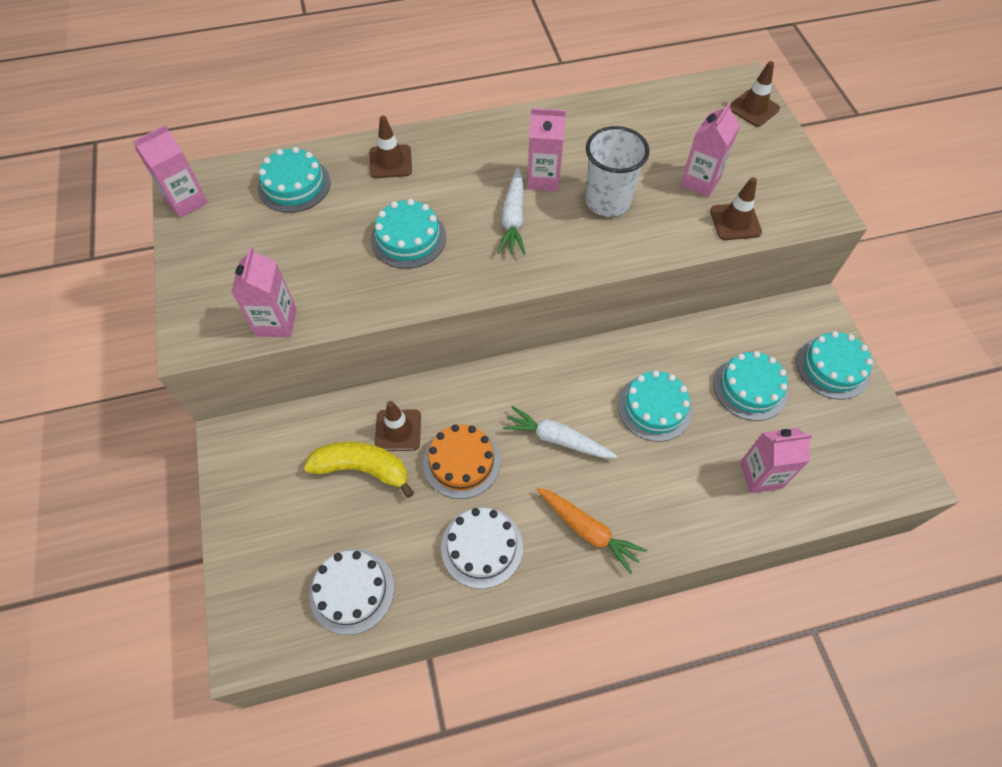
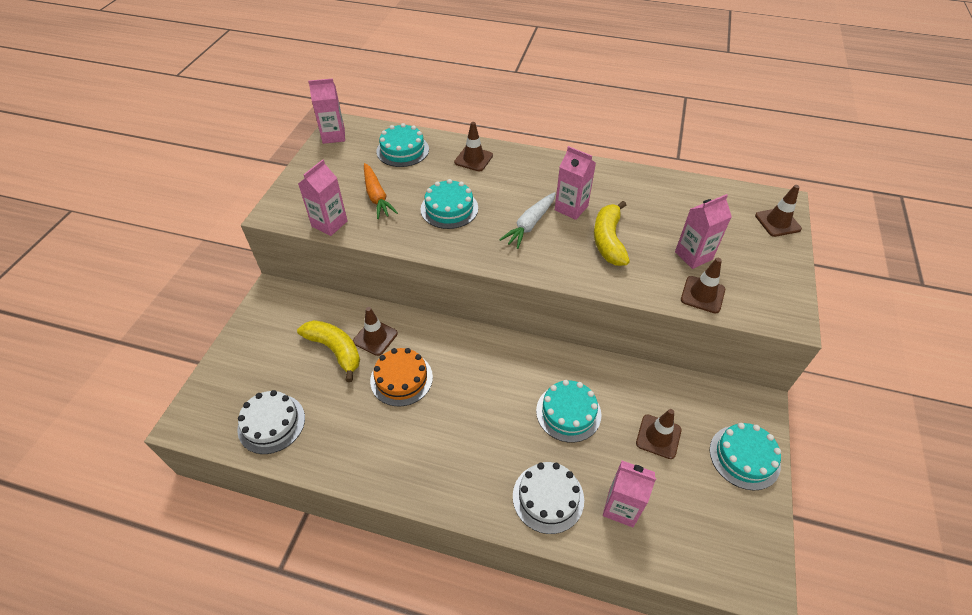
camera: 30 degrees right, 10 degrees down
(482, 547) = (373, 442): white cake -> white cake (548, 497)
(557, 439) = (479, 397): white carrot -> none
(588, 530) = (455, 472): orange carrot -> orange carrot (377, 196)
(607, 201) = (608, 240): white cup -> yellow banana
(750, 387) = (658, 436): turquoise cake -> brown traffic cone

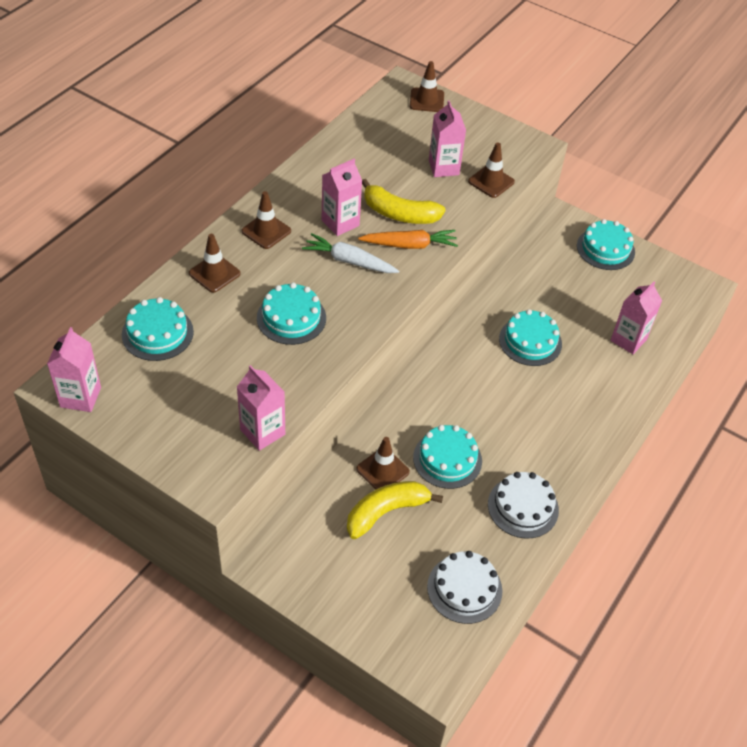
camera: 75 degrees left, 0 degrees up
(377, 196) = (235, 377): orange carrot -> orange carrot (409, 245)
(401, 379) = (447, 459): orange cake -> turquoise cake
(530, 224) = (349, 261): white carrot -> white carrot turned 150 degrees clockwise
(548, 497) = (608, 384): white cake -> white cake (523, 507)
(658, 436) = (572, 291): brown traffic cone -> brown traffic cone (266, 231)

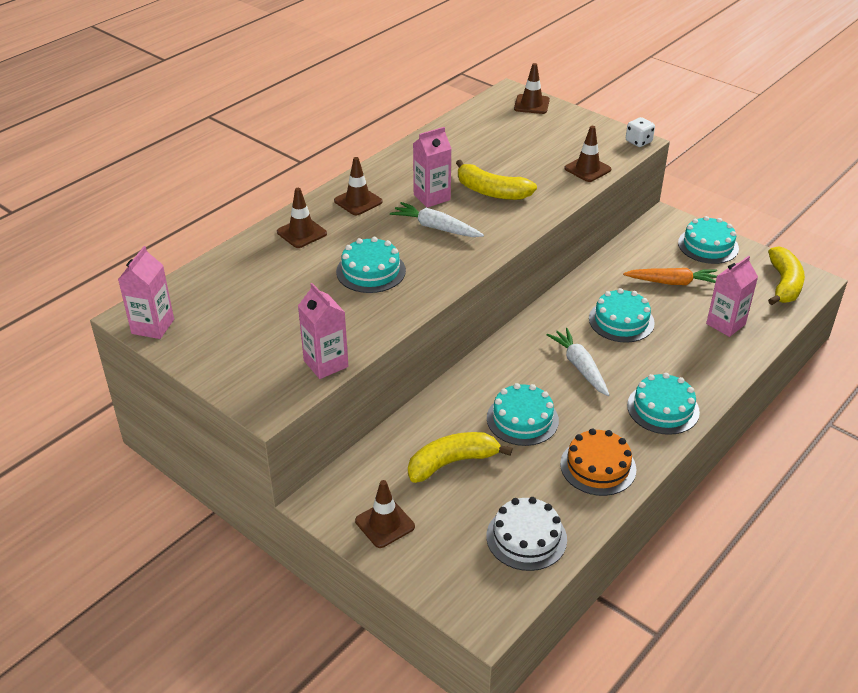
camera: 10 degrees right, 10 degrees down
(157, 333) = (237, 278): turquoise cake -> turquoise cake (663, 408)
(382, 470) = (453, 425): brown traffic cone -> brown traffic cone (385, 524)
(409, 245) = (498, 217): orange carrot -> orange carrot (672, 282)
(443, 167) = (541, 157): pink carton -> none
(496, 396) = (580, 367): none -> white carrot
(523, 507) = (598, 466): white cake -> orange cake
(538, 145) = (638, 142): none -> white dice
(679, 291) = (784, 284): none -> yellow banana

